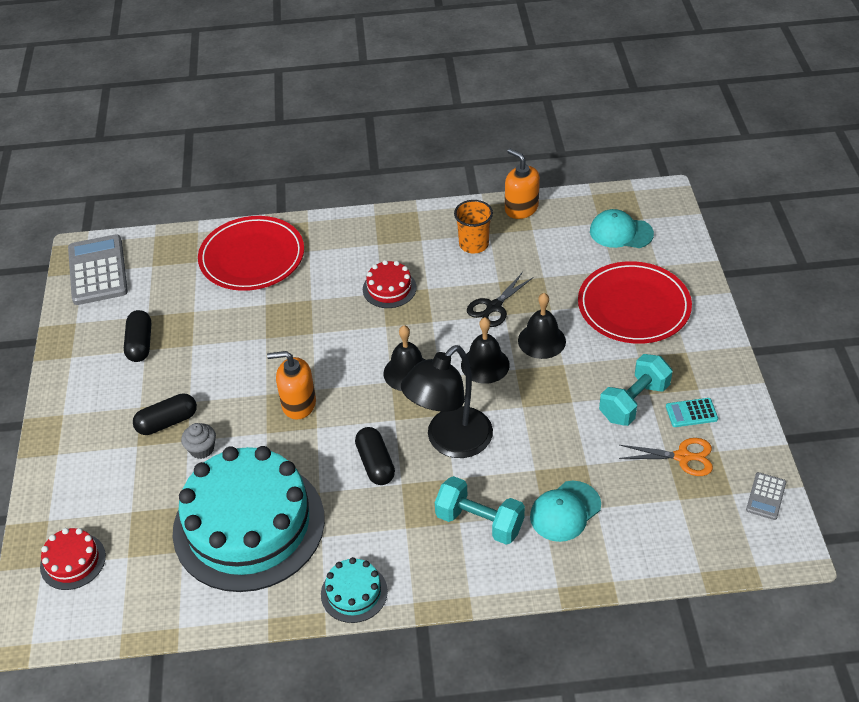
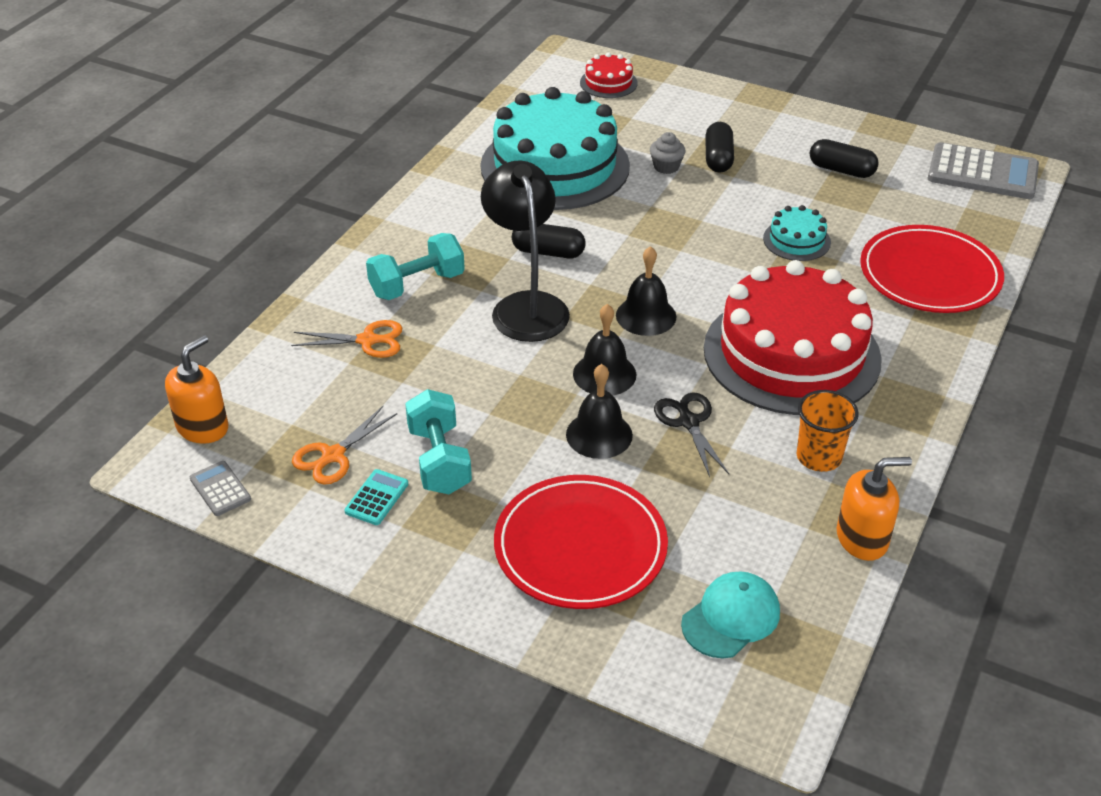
camera: 120 degrees right, 5 degrees down
(298, 404) = (670, 234): orange soap dispenser -> orange soap dispenser (203, 427)
(354, 592) = (428, 194): turquoise cake -> turquoise cake (796, 240)
(389, 288) = (791, 354): red cake -> red cake, size x2.38
(565, 511) = (368, 340): turquoise cap -> orange scissors

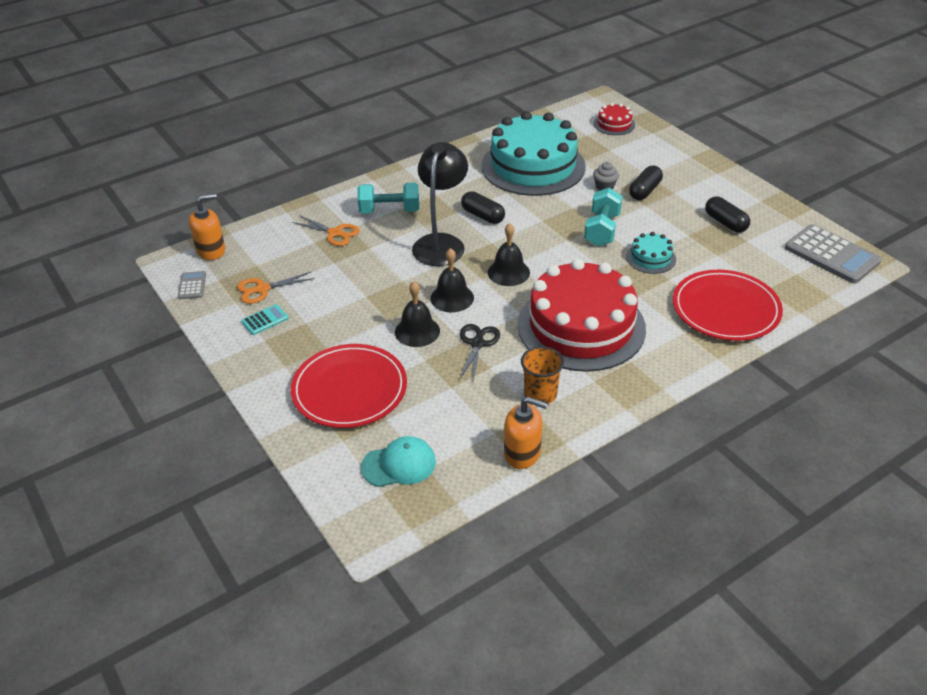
camera: 30 degrees right, 0 degrees up
(439, 460) = (315, 312): turquoise dumbbell -> turquoise dumbbell (602, 230)

